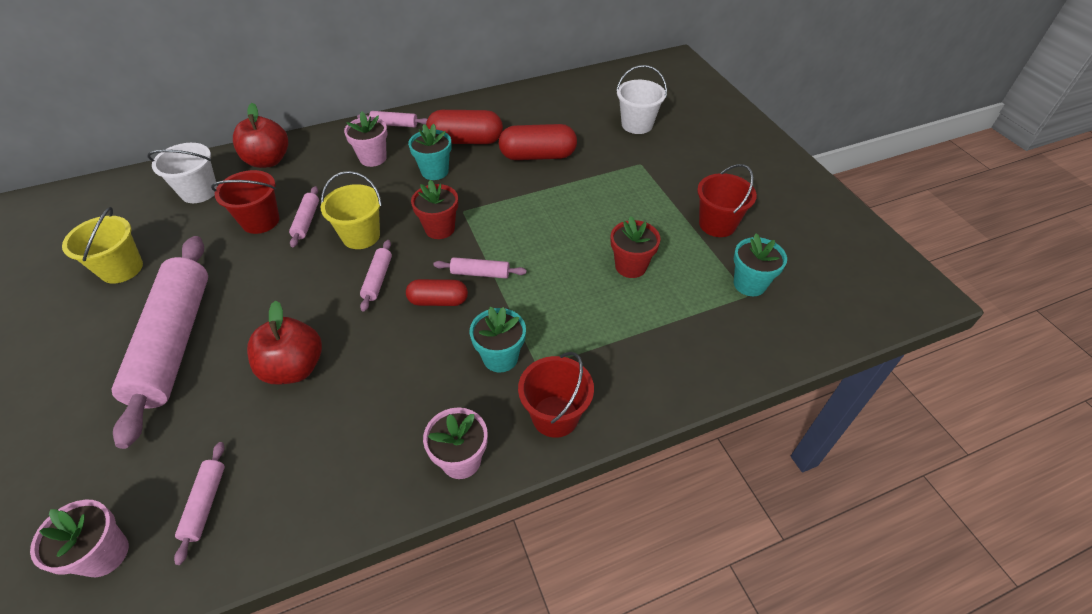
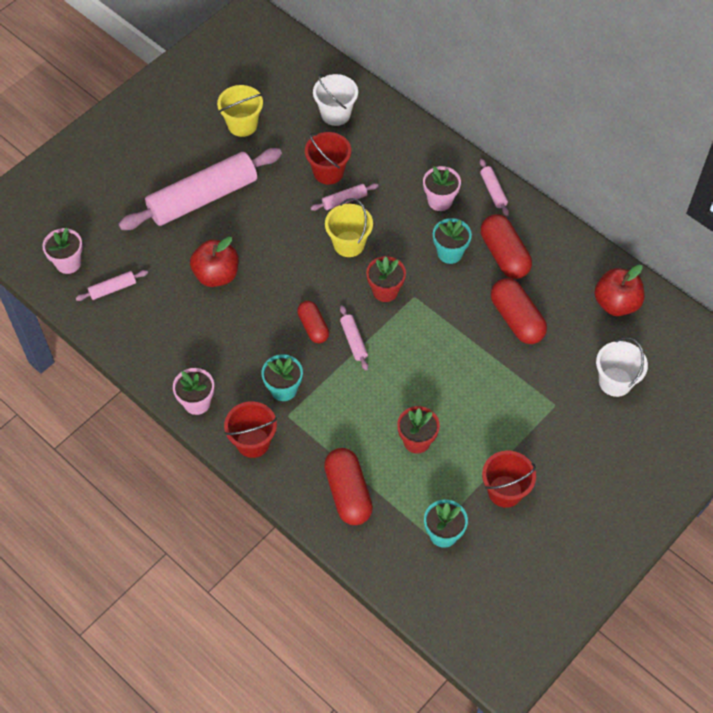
camera: 65 degrees right, 10 degrees up
(268, 160) = (394, 133): red apple -> red apple (616, 303)
(378, 279) = (313, 279): pink rolling pin -> none
(668, 346) = (348, 493): none -> red capsule

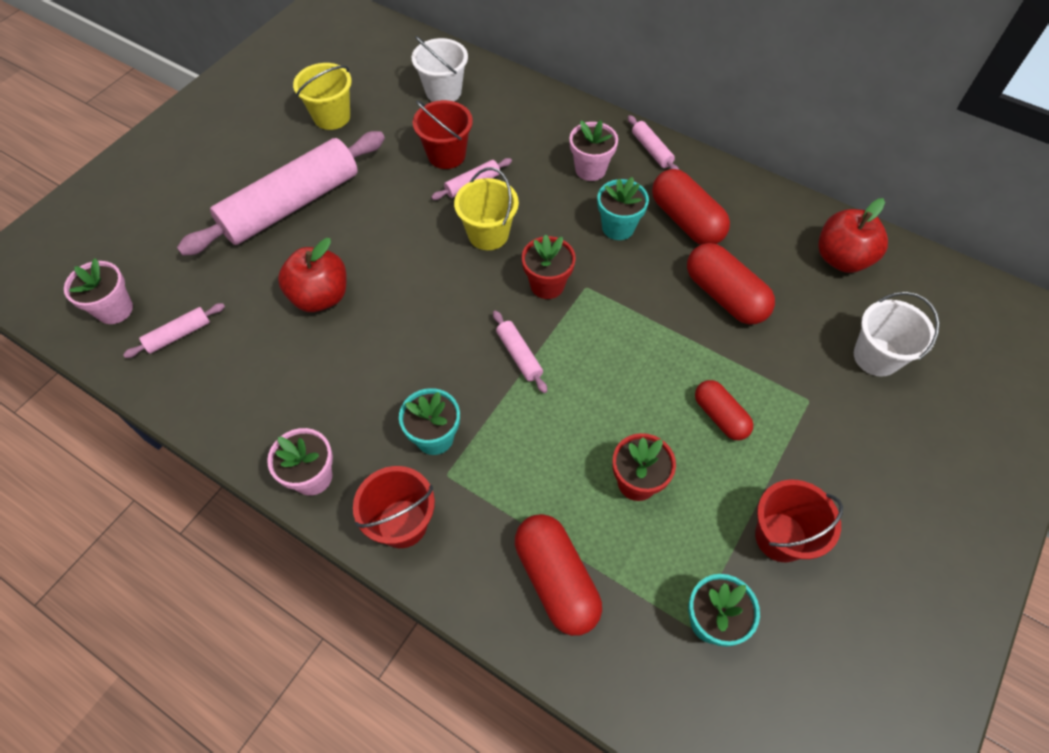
camera: 10 degrees left, 0 degrees up
(313, 327) = (461, 345): red capsule -> red capsule (720, 416)

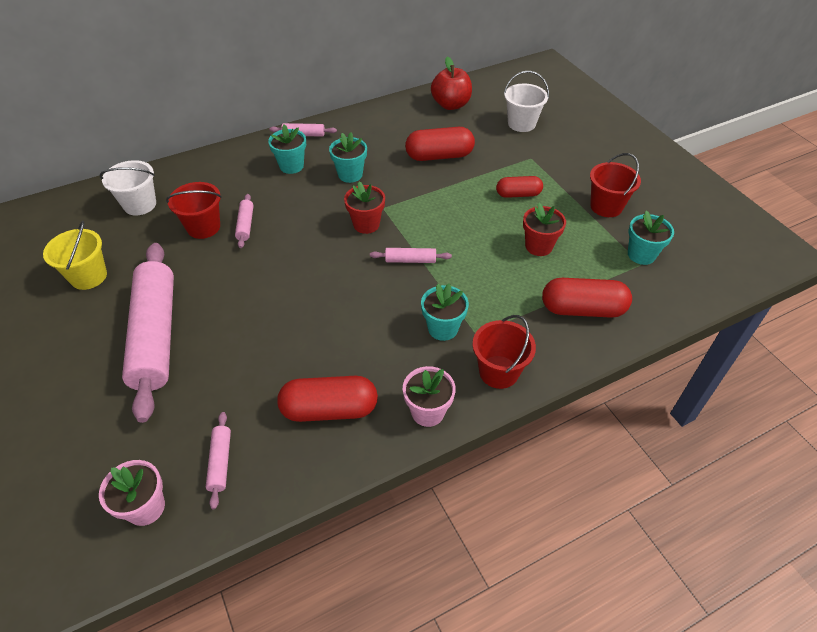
camera: 60 degrees left, 10 degrees down
(320, 296) = (267, 349): red apple -> none
(488, 234) = (298, 235): yellow bucket -> none
(590, 169) = (291, 166): pink flower pot -> turquoise flower pot
(686, 221) = (372, 146): red capsule -> red capsule (329, 409)

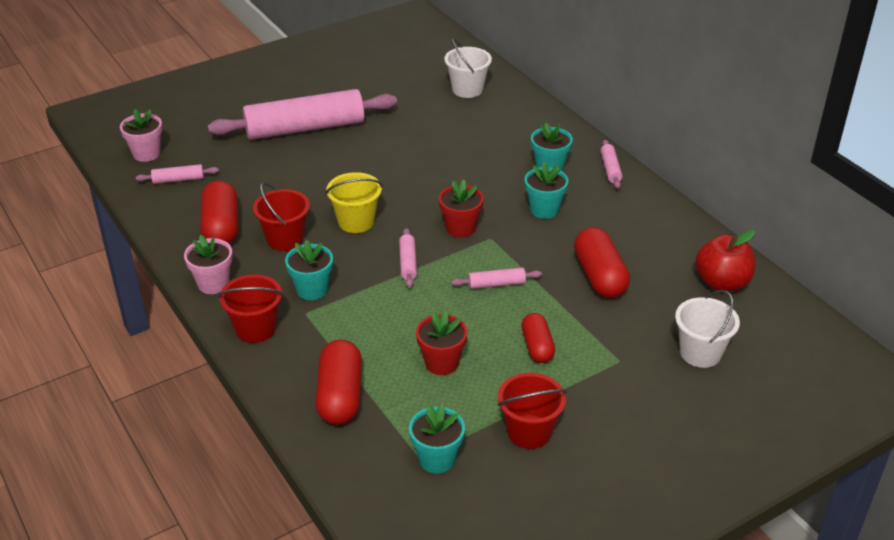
camera: 85 degrees right, 10 degrees down
(88, 276) = (371, 83): yellow bucket -> yellow bucket (356, 221)
(203, 227) = (441, 129): red bucket -> red bucket (285, 239)
(245, 225) = (448, 152): pink rolling pin -> pink rolling pin (496, 284)

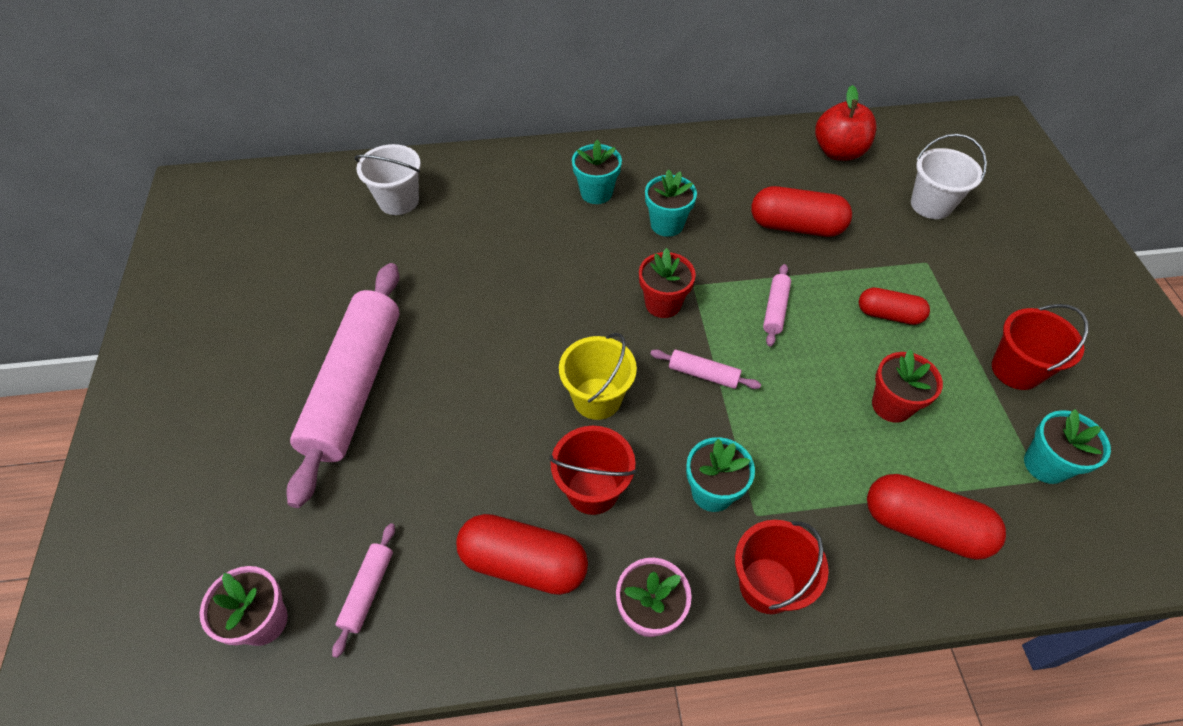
camera: 65 degrees left, 15 degrees up
(610, 169) = (627, 151): pink rolling pin -> none

